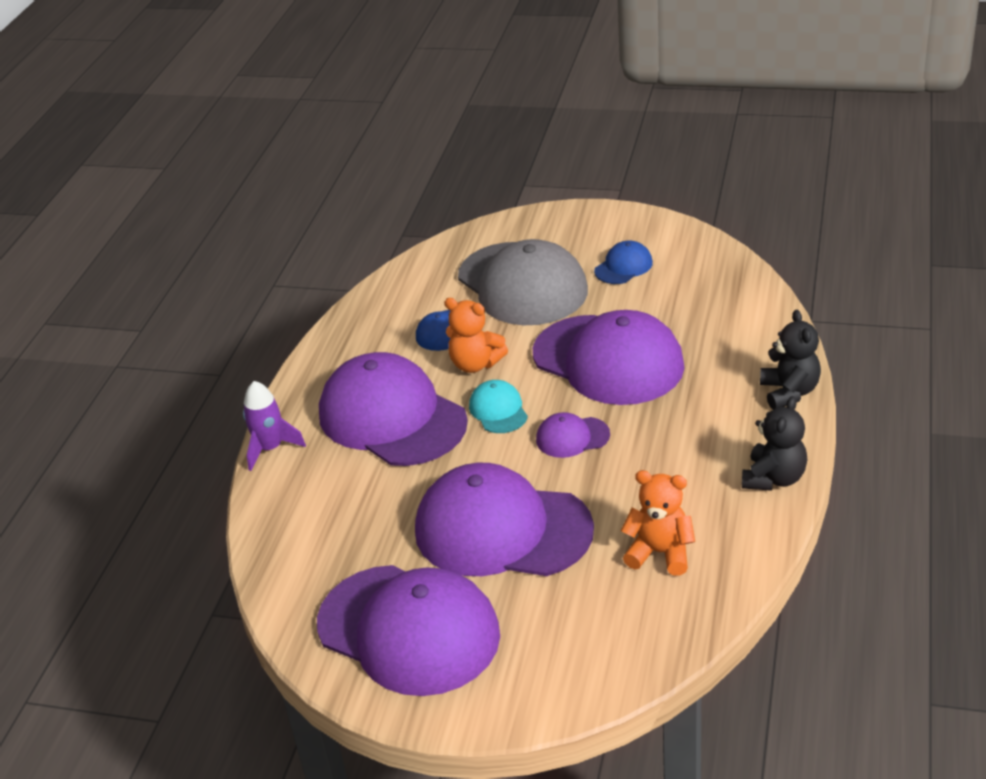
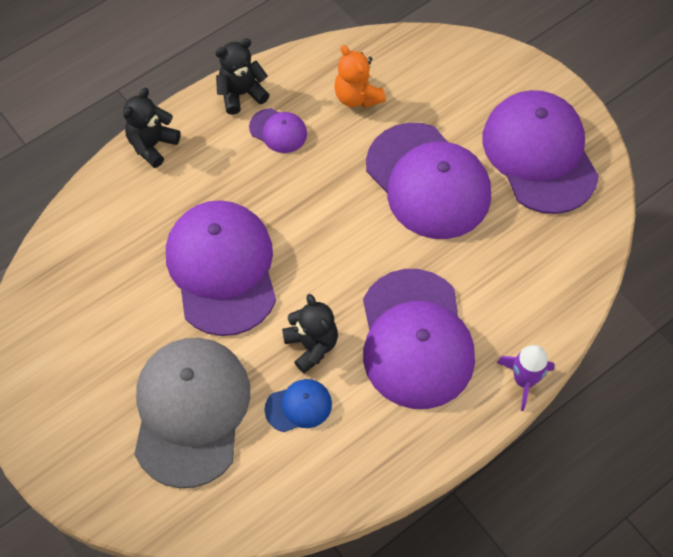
camera: 145 degrees left, 25 degrees up
(475, 364) = (311, 345): orange teddy bear -> black teddy bear
(498, 410) = (339, 283): turquoise cap -> none
(572, 437) = (317, 219): purple cap -> purple cap (278, 131)
(623, 267) = (100, 362): blue cap -> none

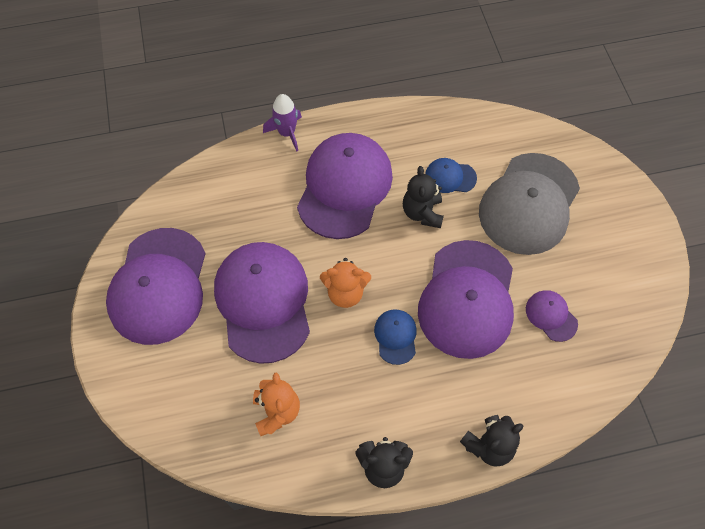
camera: 155 degrees left, 0 degrees up
(278, 131) = (366, 408): purple cap -> purple cap (551, 316)
(280, 202) = (395, 336): none -> blue cap
(351, 223) = (345, 293): none -> orange teddy bear

